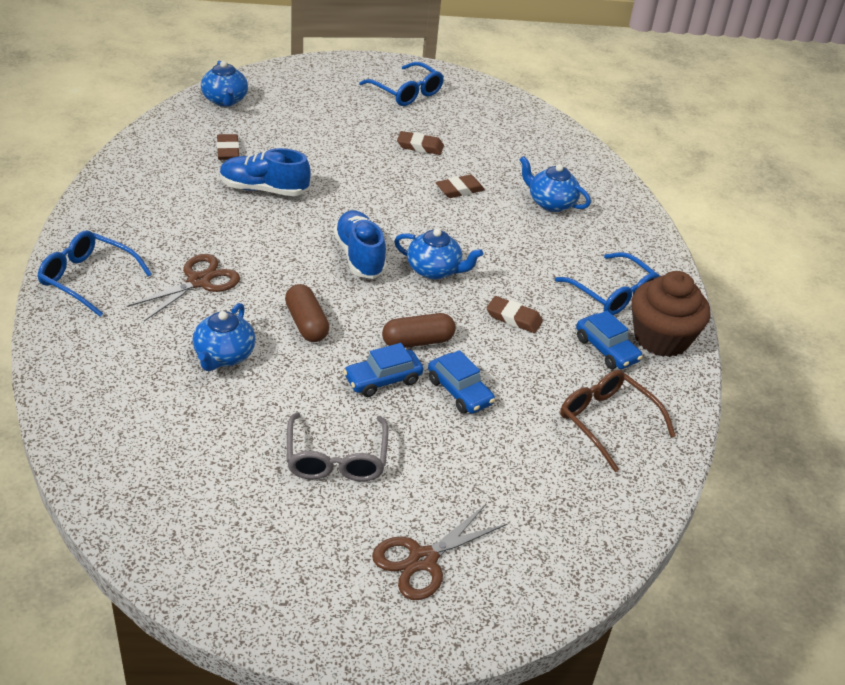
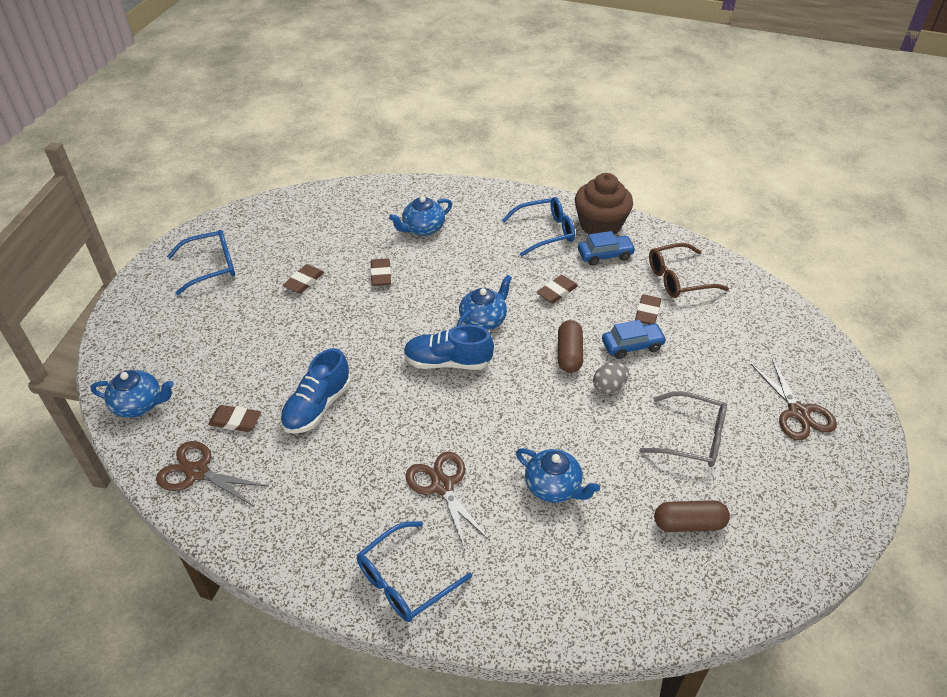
camera: 65 degrees left, 5 degrees up
(166, 145) = (197, 472): none -> brown scissors
(306, 323) = (527, 419): brown capsule -> brown capsule (689, 524)
(383, 380) = (609, 387): blue car -> grey egg
(525, 399) = (647, 312): none -> brown eraser

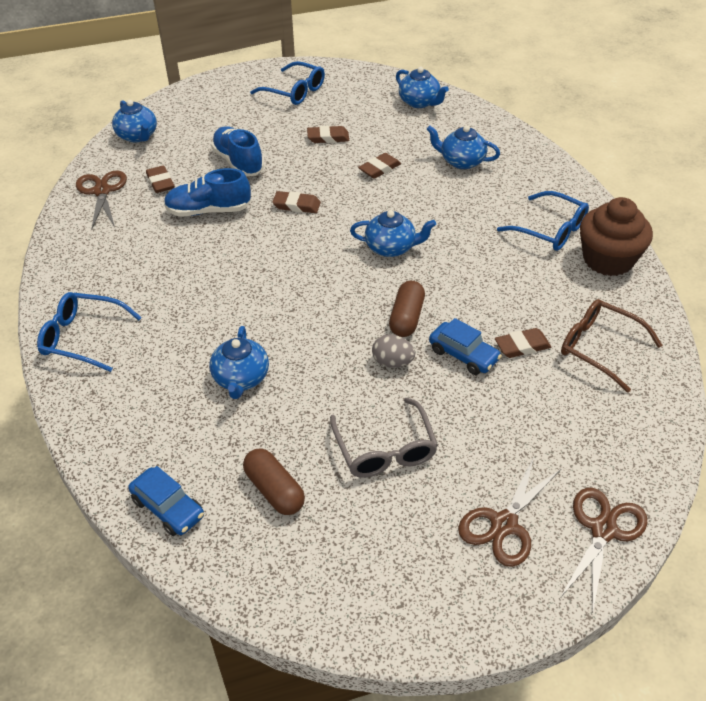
camera: 55 degrees right, 0 degrees up
(322, 208) = (419, 102): none -> blue teapot
(442, 486) = (187, 313): brown scissors -> brown scissors (603, 530)
(448, 362) = (321, 252): blue shoe -> blue shoe (238, 162)
(557, 292) = (478, 274): brown eraser -> brown eraser (296, 205)
(569, 354) = (406, 318): brown capsule -> brown capsule turned 45 degrees counterclockwise
(605, 255) = (568, 282): blue car -> blue car (168, 508)

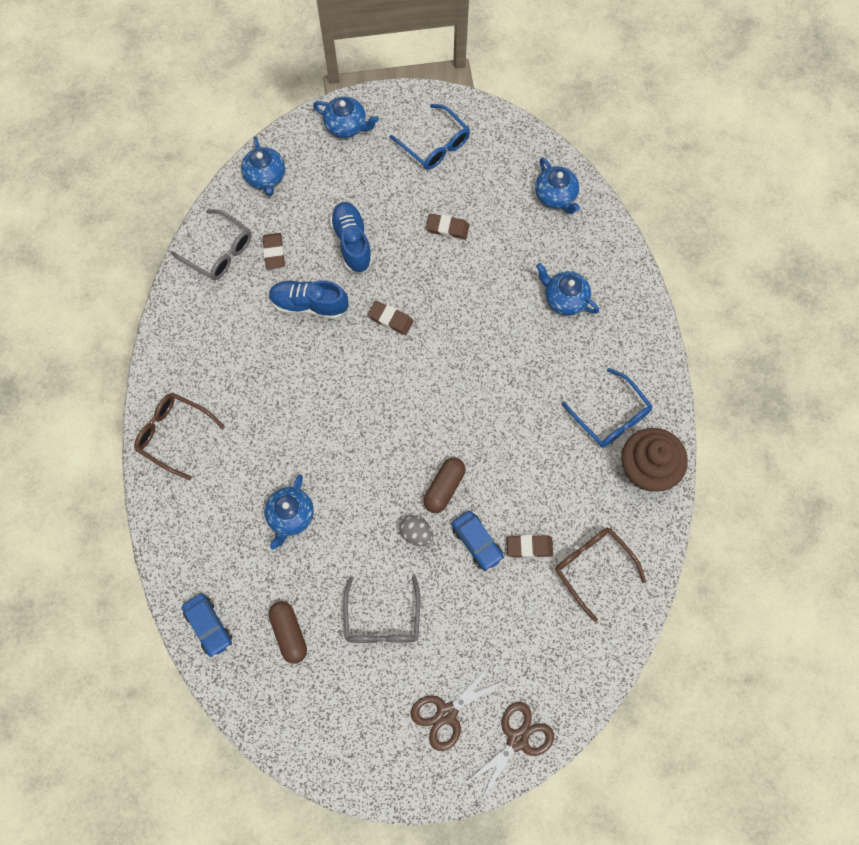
camera: 15 degrees right, 25 degrees up
(83, 338) = (174, 435): blue glasses -> brown glasses
(102, 191) = (219, 251): brown scissors -> grey glasses
(379, 169) = (483, 288): brown eraser -> none
(391, 248) = (459, 399): blue teapot -> blue teapot (346, 126)

